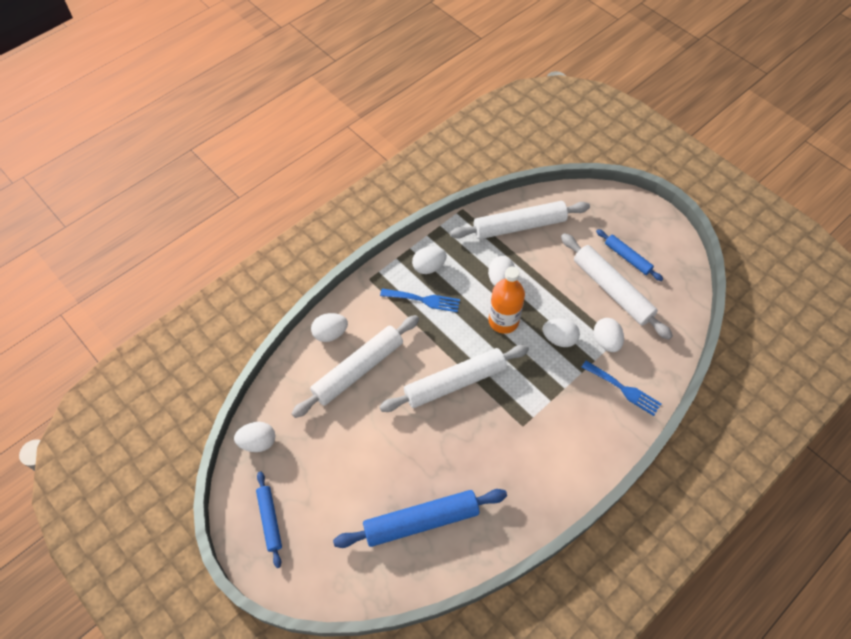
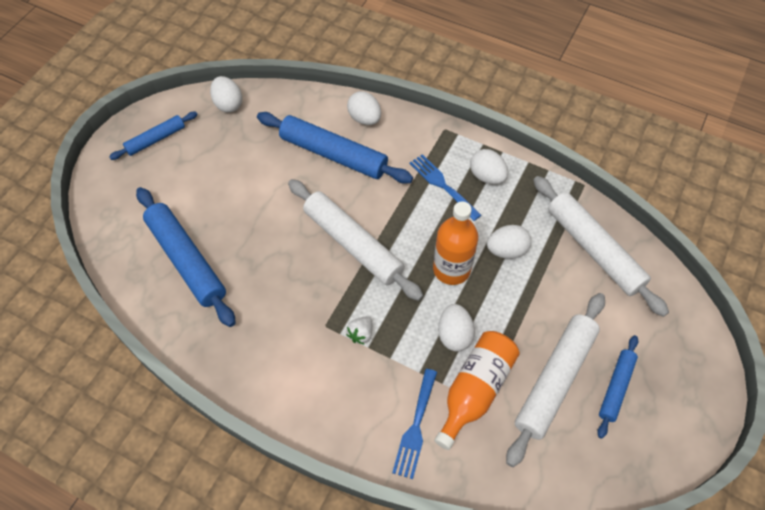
camera: 70 degrees right, 0 degrees up
(358, 370) = (333, 154): white rolling pin -> blue rolling pin
(424, 300) = (442, 185): blue fork -> blue fork turned 150 degrees clockwise
(538, 402) = (361, 334): none -> white strawberry
(606, 341) = (475, 390): white egg -> orange bottle

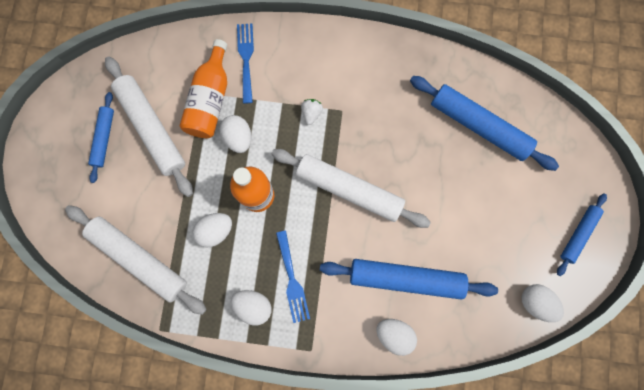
camera: 160 degrees right, 20 degrees up
(442, 185) = (292, 280): blue fork -> blue fork turned 45 degrees clockwise
(555, 380) = (152, 128): white rolling pin -> white rolling pin turned 45 degrees counterclockwise

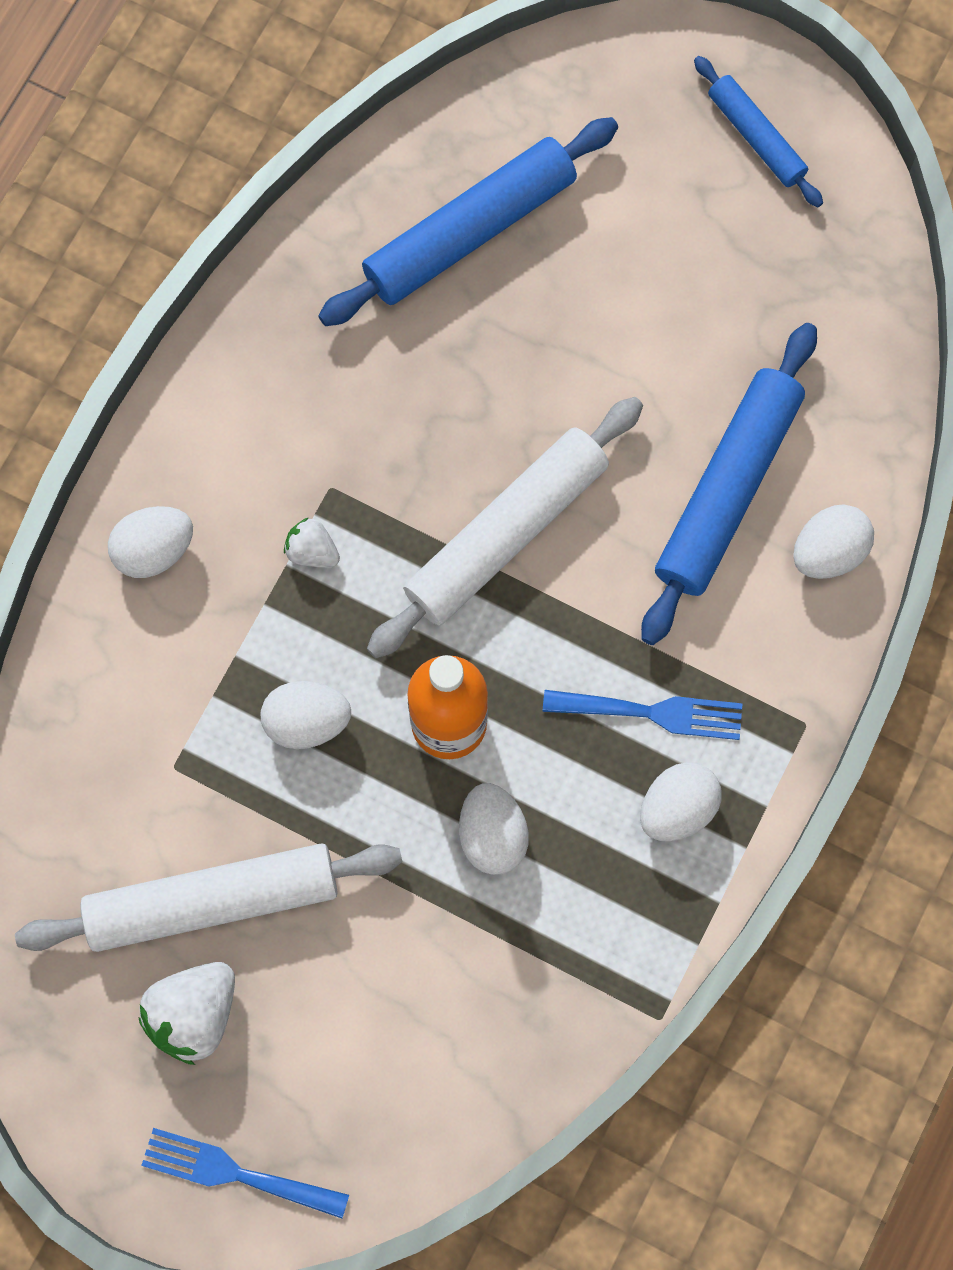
camera: 70 degrees left, 5 degrees down
(104, 138) = (194, 1014): blue rolling pin -> white strawberry
(139, 259) = (494, 1016): white rolling pin -> none
(210, 100) = (197, 753): orange bottle -> none
(246, 59) = (132, 646): blue fork -> blue fork (235, 1173)
(535, 302) = (857, 267): white egg -> white egg (154, 550)

